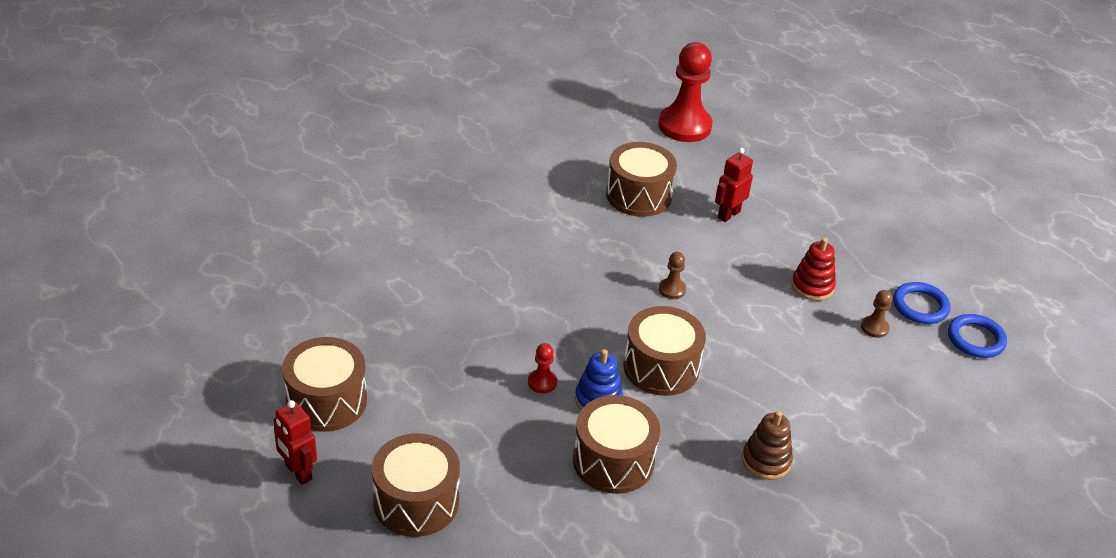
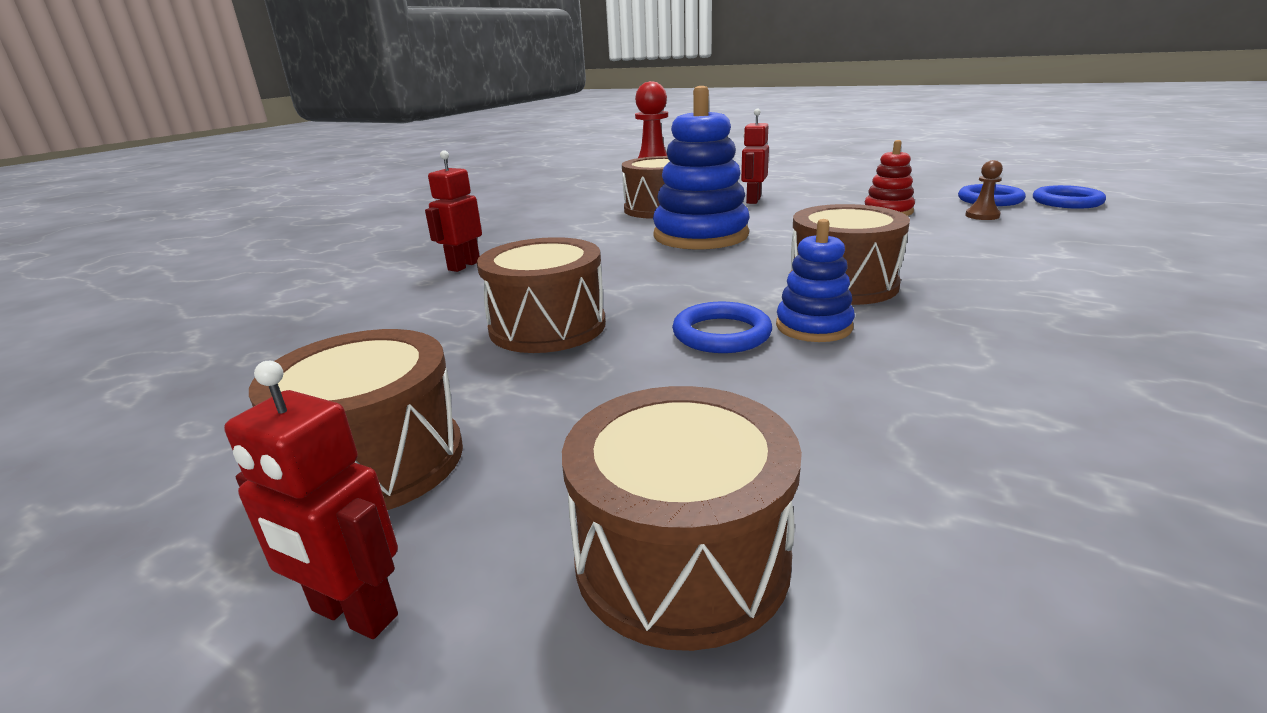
camera: 20 degrees left, 15 degrees down
(439, 228) = (463, 266): none -> red robot
(542, 382) = (721, 334): red pawn -> blue ring
(613, 461) = (926, 373): brown drum -> brown drum (547, 326)
(631, 258) = (700, 235): none -> blue stacking toy
(672, 289) = (768, 241): brown pawn -> none
(766, 461) = (1088, 312): brown stacking toy -> none

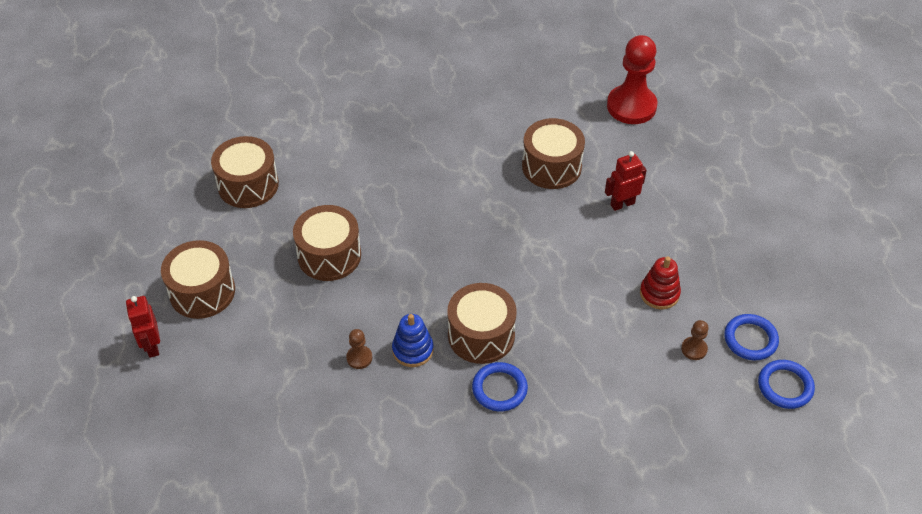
camera: 45 degrees right, 25 degrees up
(463, 266) = (366, 159): red robot -> none
(681, 557) = (225, 397): brown drum -> brown drum (248, 185)
(700, 235) = (511, 226): blue stacking toy -> none
(721, 334) = (375, 321): blue ring -> blue ring (499, 389)
(776, 367) = (359, 358): none -> brown pawn

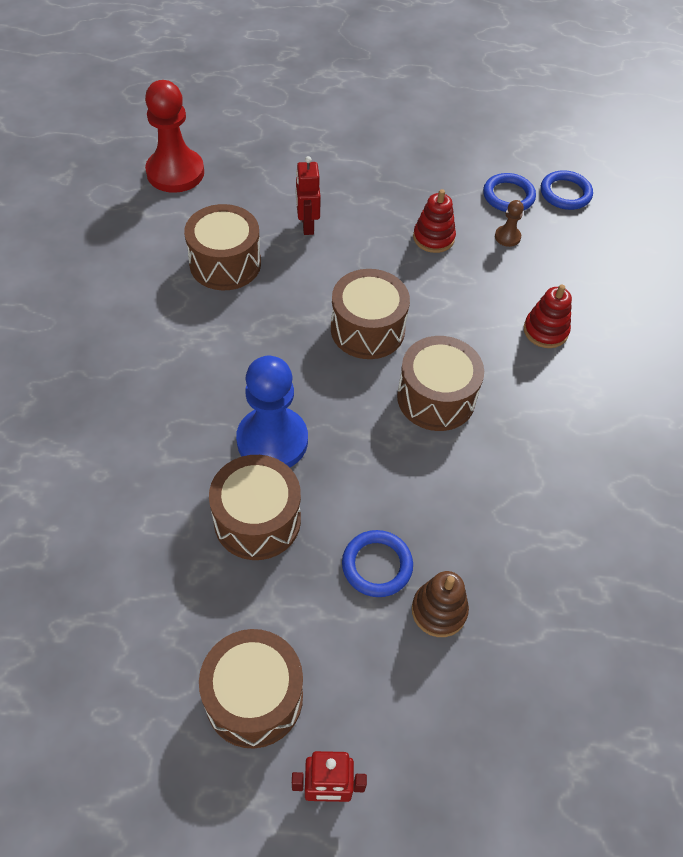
camera: 75 degrees left, 5 degrees up
(248, 185) = (82, 592): brown drum -> brown drum (367, 329)
(292, 379) = (439, 610): none -> brown stacking toy
(359, 358) = (430, 527): brown pawn -> none
(397, 244) = (272, 441): none -> blue pawn
(413, 350) = (435, 468): blue stacking toy -> none
(499, 389) = (511, 403): blue ring -> blue ring (377, 565)
(592, 400) = (545, 331): none -> red stacking toy

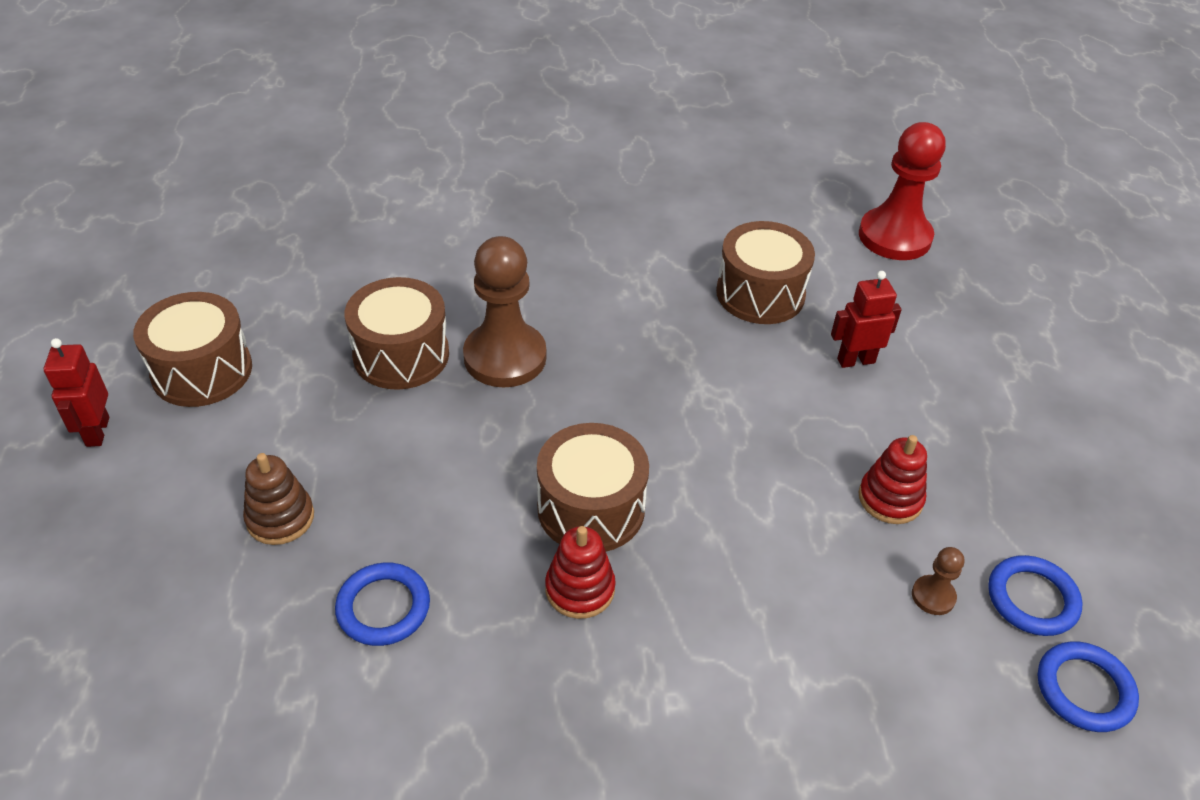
camera: 85 degrees right, 10 degrees down
(272, 441) = (505, 357): blue pawn -> brown pawn
(367, 329) = (691, 432): brown drum -> none
(377, 565) = (342, 458): blue ring -> blue ring (383, 607)
(545, 331) = (745, 646): red stacking toy -> red stacking toy (580, 589)

